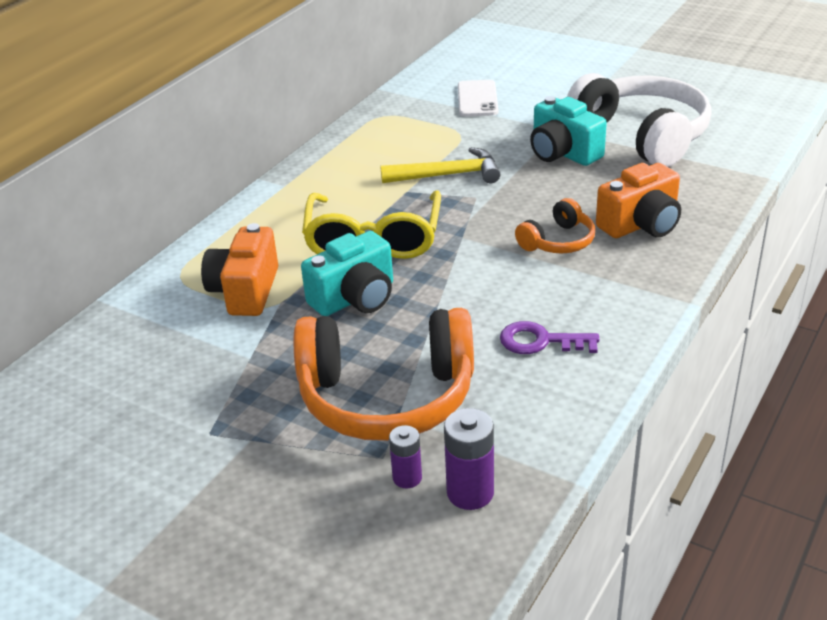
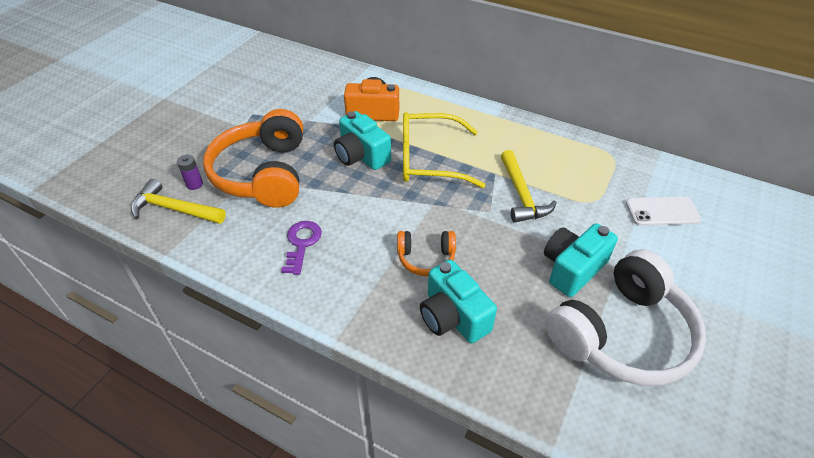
camera: 85 degrees right, 10 degrees up
(470, 492) = (174, 209): purple battery -> yellow hammer
(558, 241) = (426, 258): orange headphones -> orange headphones turned 45 degrees counterclockwise
(641, 224) = (453, 316): orange camera -> turquoise camera

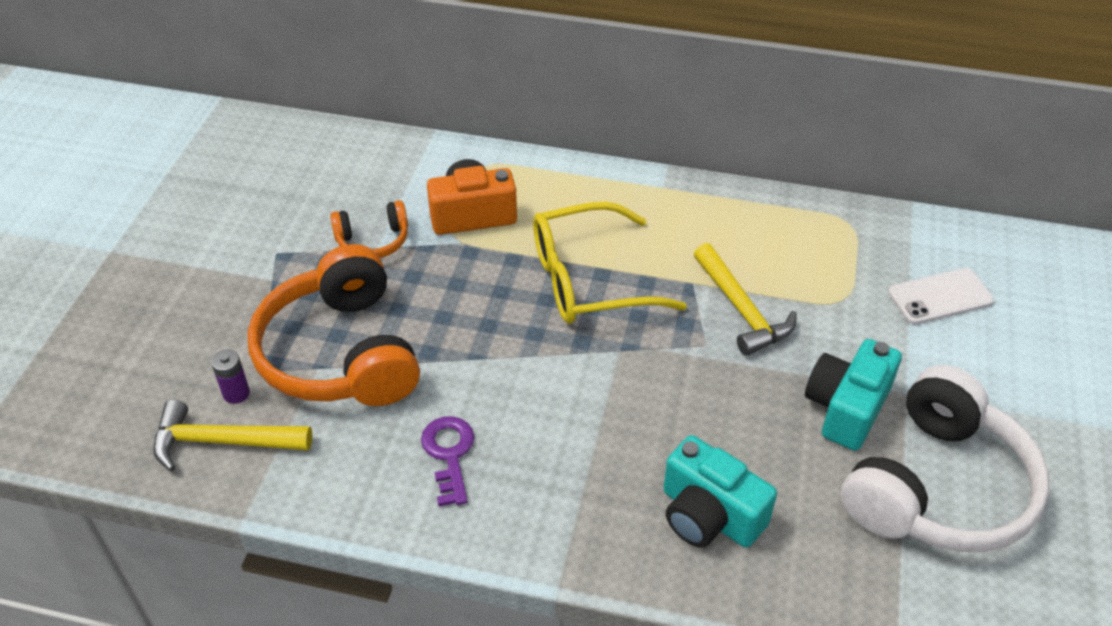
camera: 15 degrees left, 0 degrees up
(361, 156) = (483, 292): turquoise camera -> none
(426, 258) = (640, 437): orange headphones -> orange headphones (373, 241)

